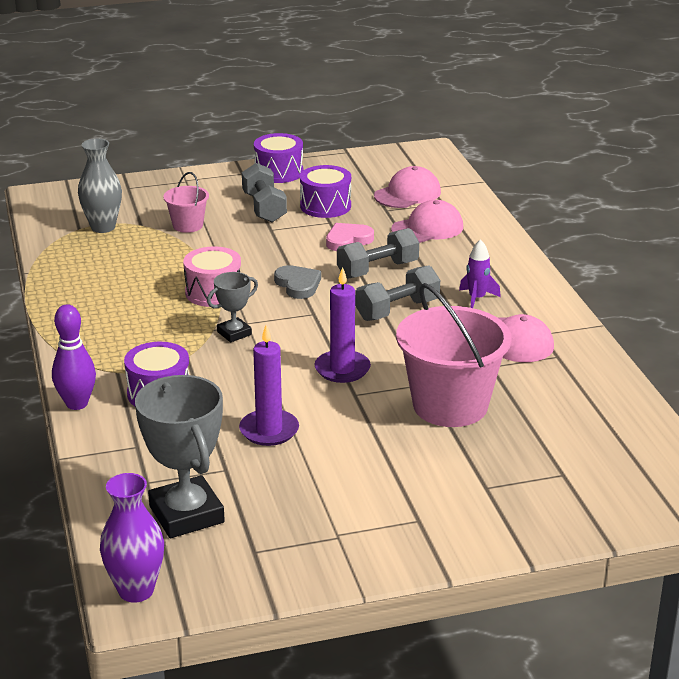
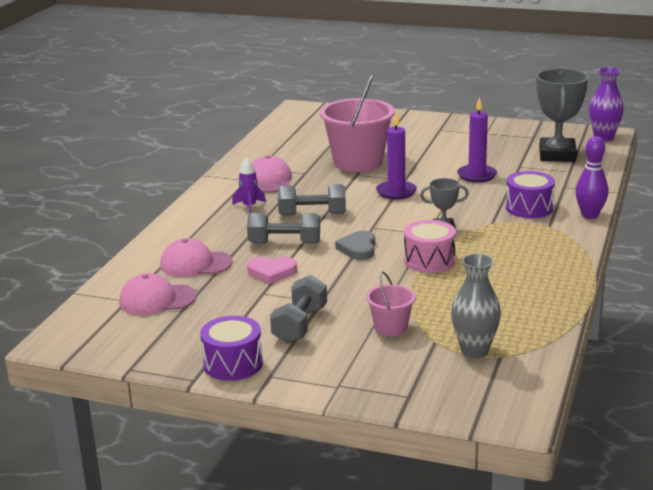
camera: 145 degrees left, 5 degrees down
(325, 206) = (244, 309): purple drum -> none

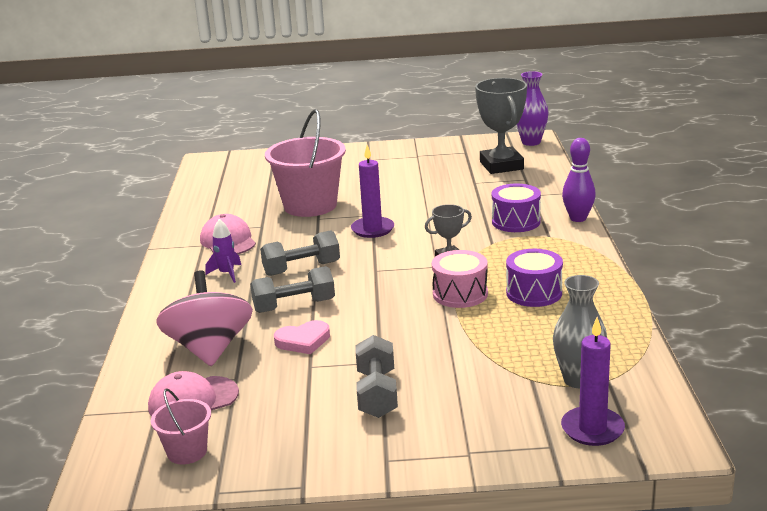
camera: 20 degrees left, 0 degrees up
(195, 264) = (209, 349): pink cap -> pink spinning top
(233, 364) = (334, 456): purple drum -> purple drum (534, 293)
(358, 248) = (377, 296): grey heart -> none
(391, 327) = (475, 374): pink bucket -> pink bucket (187, 452)
(477, 175) = (440, 198): purple candle -> purple candle (592, 429)

